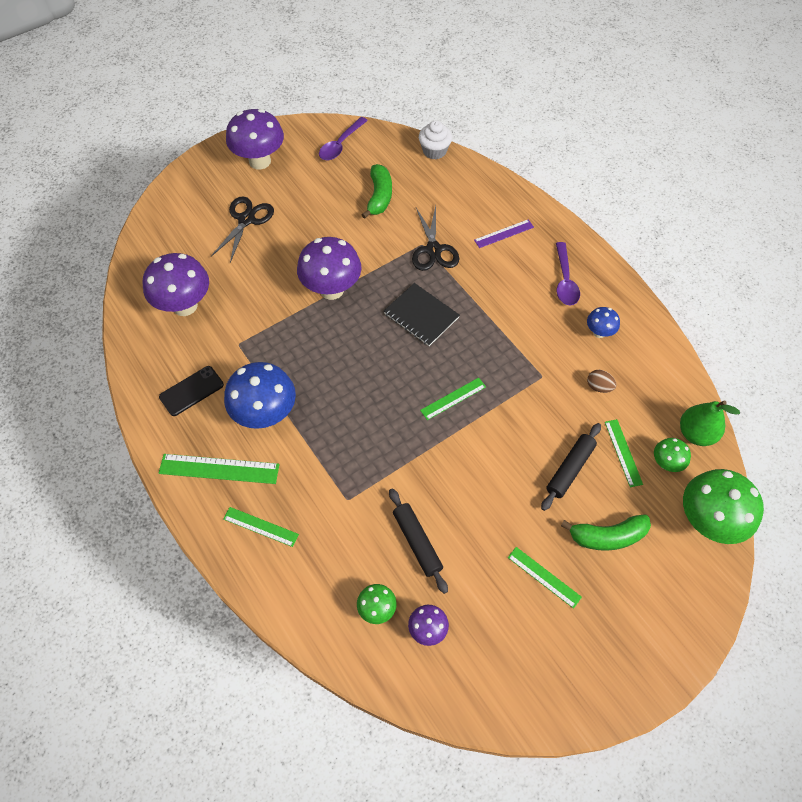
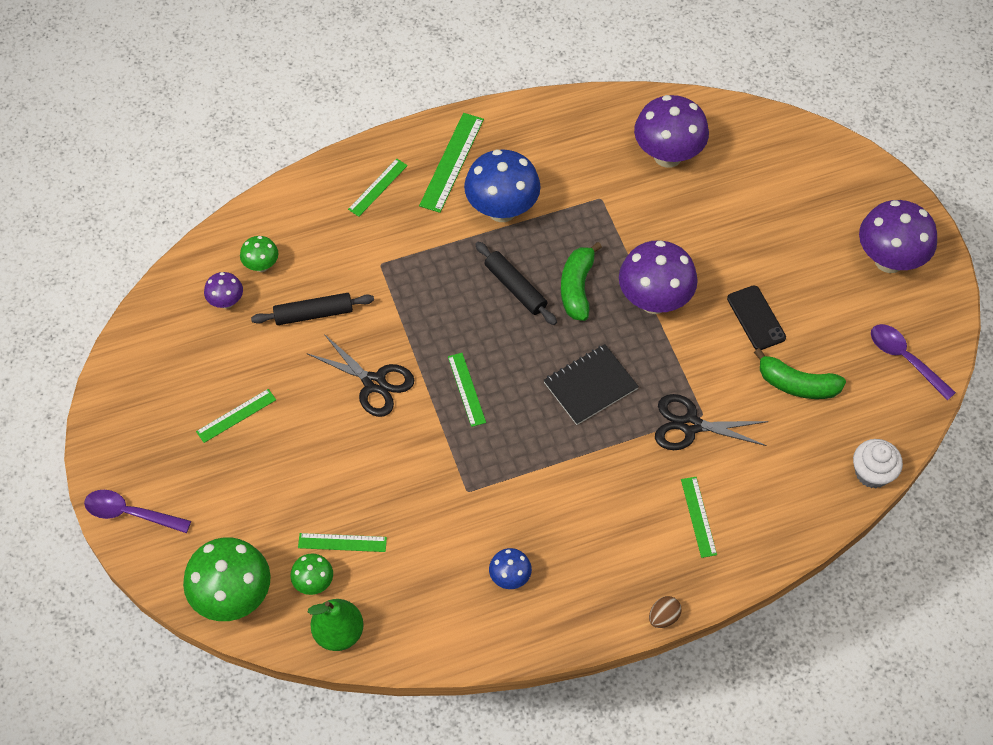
camera: 105 degrees right, 0 degrees up
(191, 391) = (551, 150): black phone -> black phone (756, 318)
(246, 220) = (787, 231): black scissors -> black scissors (374, 383)
(504, 233) = (698, 516): purple ruler -> green ruler
(565, 280) = (601, 566): purple spoon -> purple spoon (130, 513)
(570, 469) = (341, 480): black rolling pin -> black rolling pin (515, 288)
(598, 387) = (434, 548): brown egg -> brown egg (663, 617)
(607, 536) = (254, 490): green banana -> green banana (577, 288)

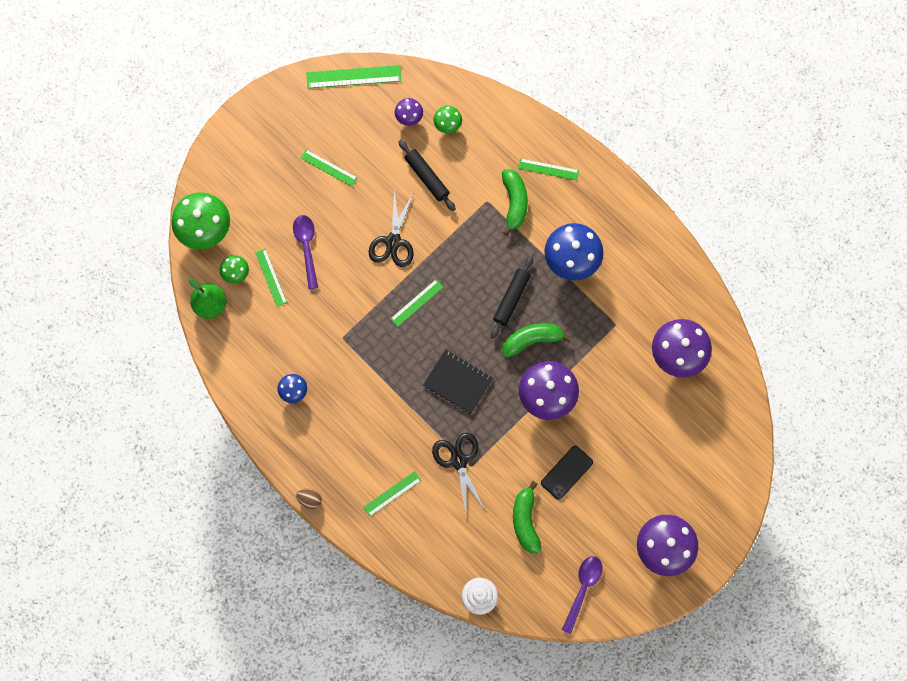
camera: 65 degrees right, 15 degrees up
(130, 513) = (232, 141): purple spoon -> purple spoon (306, 247)
(399, 237) = (514, 203): none -> green banana
(452, 162) = (595, 209): green ruler -> green ruler (353, 77)

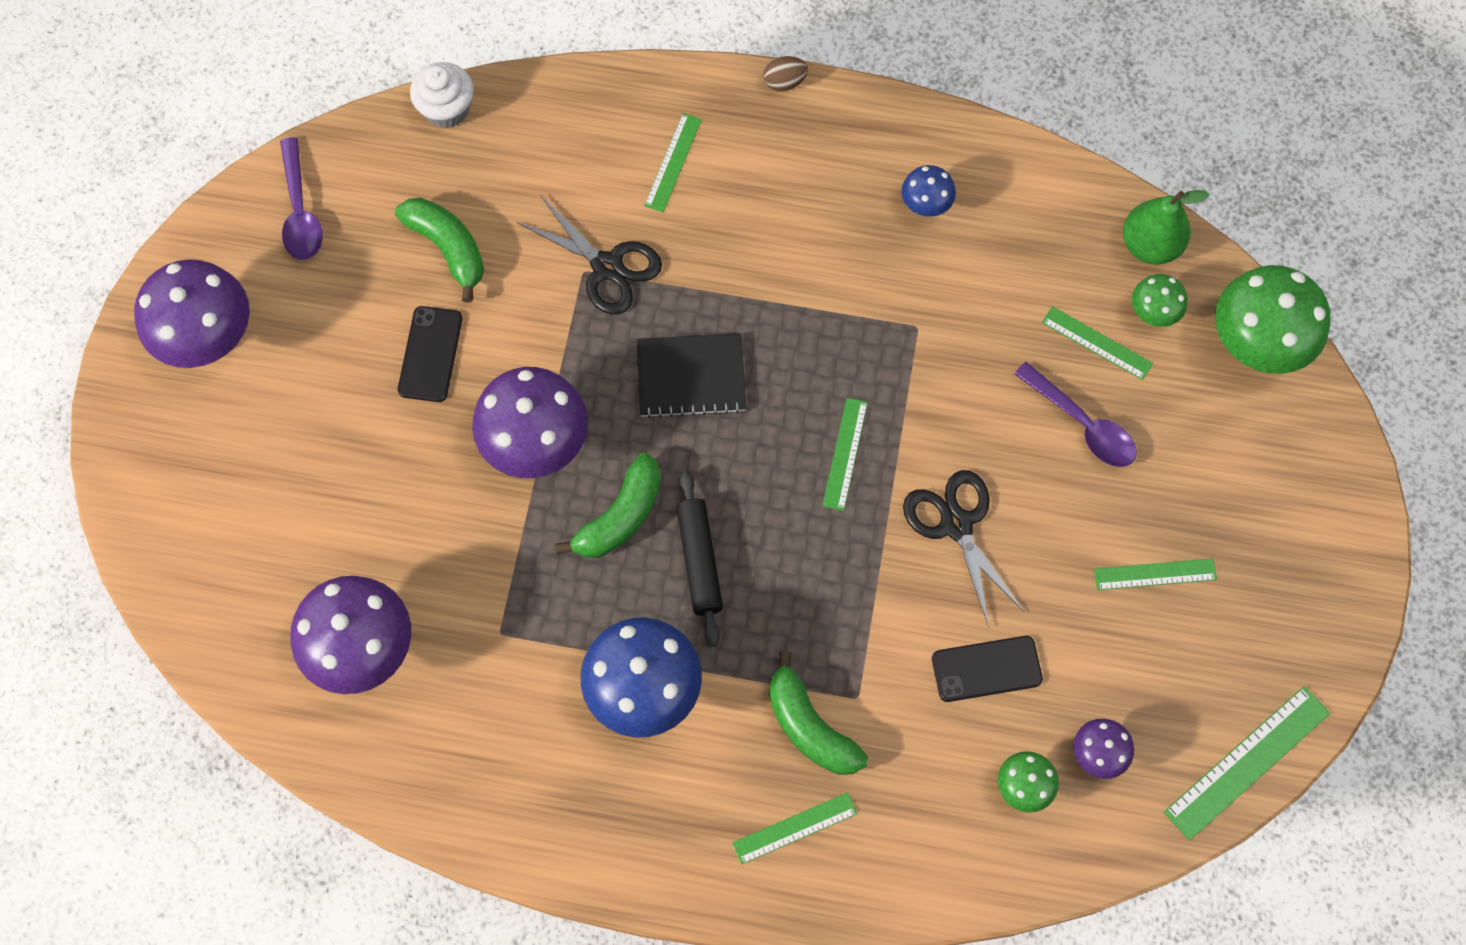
camera: 145 degrees right, 5 degrees down
(426, 177) = (986, 668): black rolling pin -> black phone

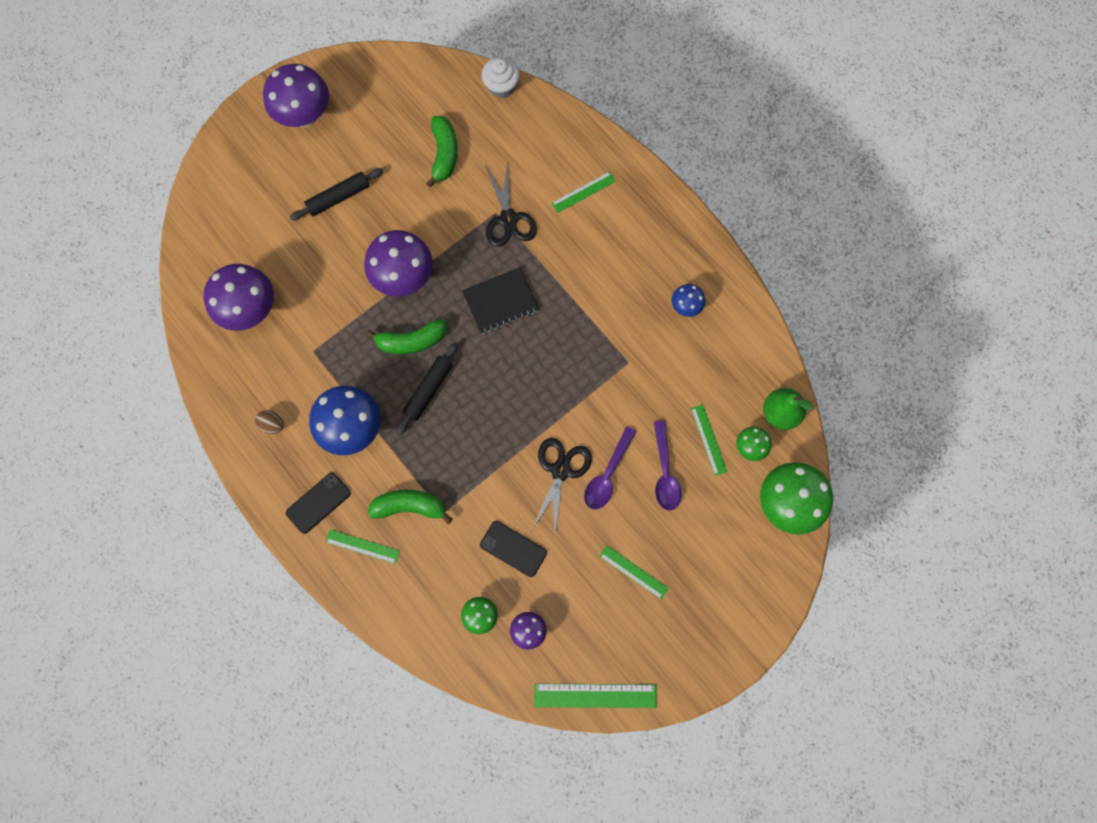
camera: 40 degrees right, 5 degrees up
(300, 211) = (394, 85): purple spoon -> purple spoon (607, 474)
(354, 409) = (338, 197): none -> black rolling pin
(430, 354) = (393, 198): black phone -> black phone (318, 503)
(691, 377) = (500, 301): black notebook -> black notebook turned 60 degrees counterclockwise
(784, 82) = (672, 193): brown egg -> brown egg (272, 425)
(809, 726) = (410, 507): green banana -> green banana turned 90 degrees clockwise
(845, 454) = (539, 395): green ruler -> none

